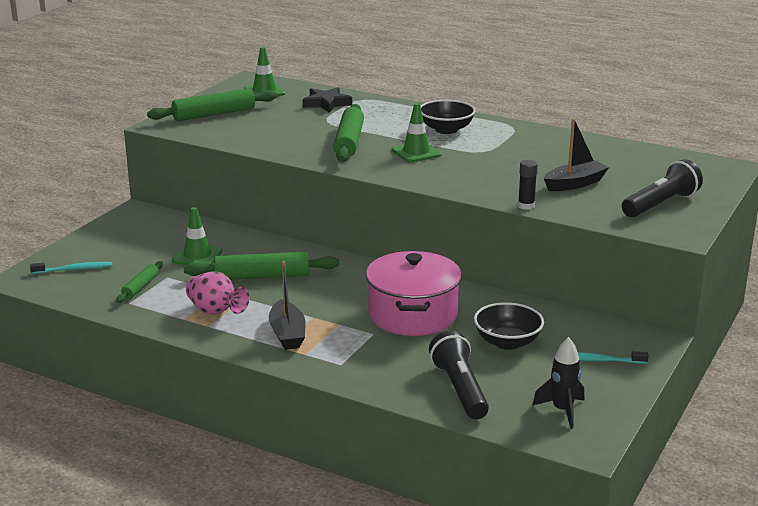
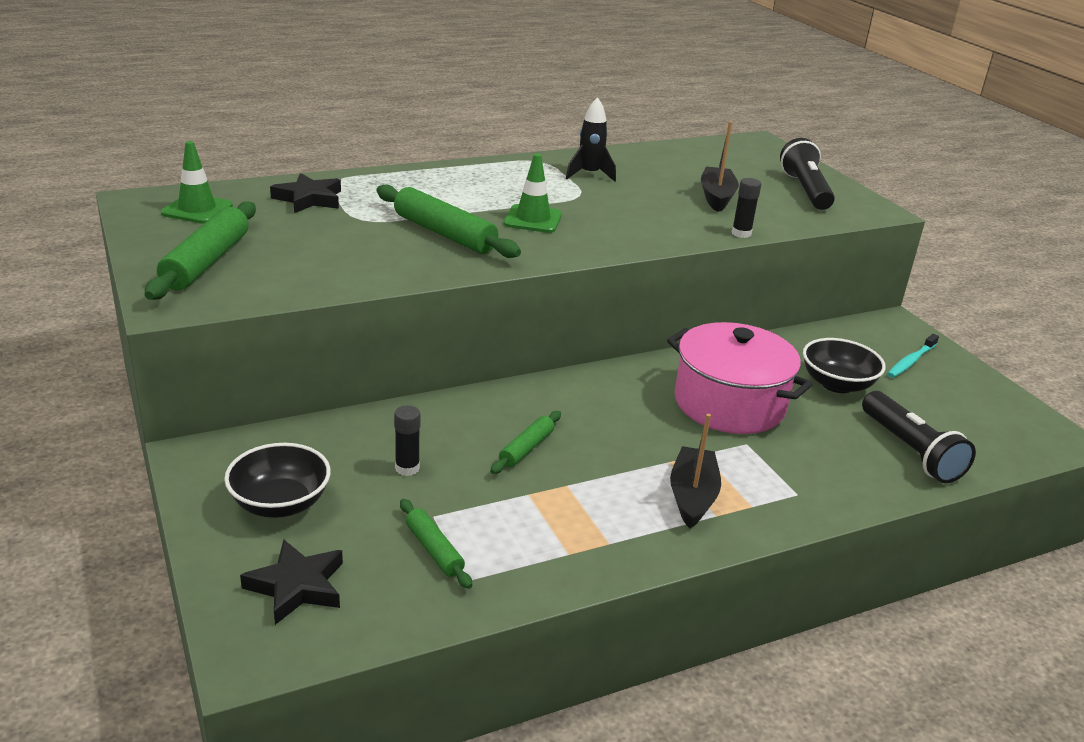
camera: 55 degrees left, 5 degrees up
(74, 269) = (297, 586): turquoise toothbrush -> black star
(197, 256) = (407, 468): green traffic cone -> black glue stick
(216, 312) = (580, 521): pink vase -> none
(262, 276) = (526, 448): green rolling pin -> green rolling pin, size x0.56
(287, 334) = (692, 496): black boat -> black boat turned 105 degrees counterclockwise
(446, 129) = (496, 185): black bowl -> black bowl (280, 503)
(460, 389) = (910, 451): black flashlight -> black flashlight turned 135 degrees counterclockwise
(562, 410) = (990, 420): black rocket -> black rocket (589, 175)

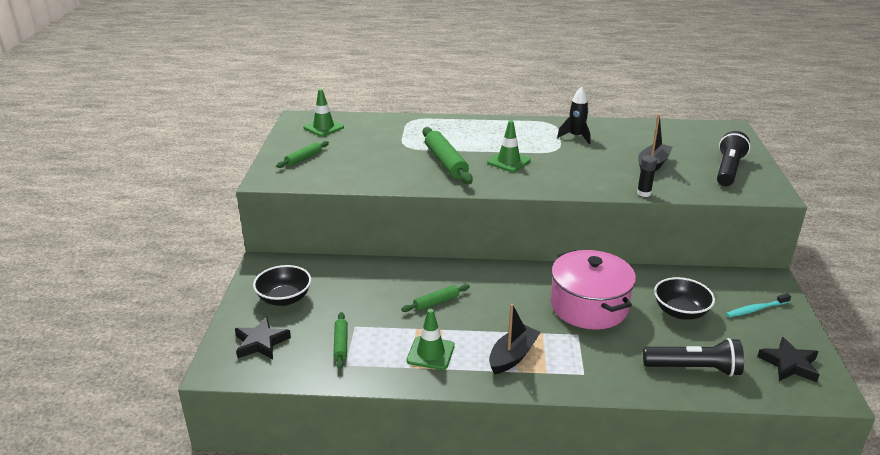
camera: 30 degrees right, 0 degrees up
(206, 262) = (303, 158): green rolling pin -> green rolling pin, size x0.56
(309, 199) = (387, 129): black star -> black star (789, 364)
(407, 468) = (361, 297): black glue stick -> none
(579, 524) = (430, 353): none -> green traffic cone
(910, 451) = (694, 368): black flashlight -> black flashlight turned 90 degrees counterclockwise

